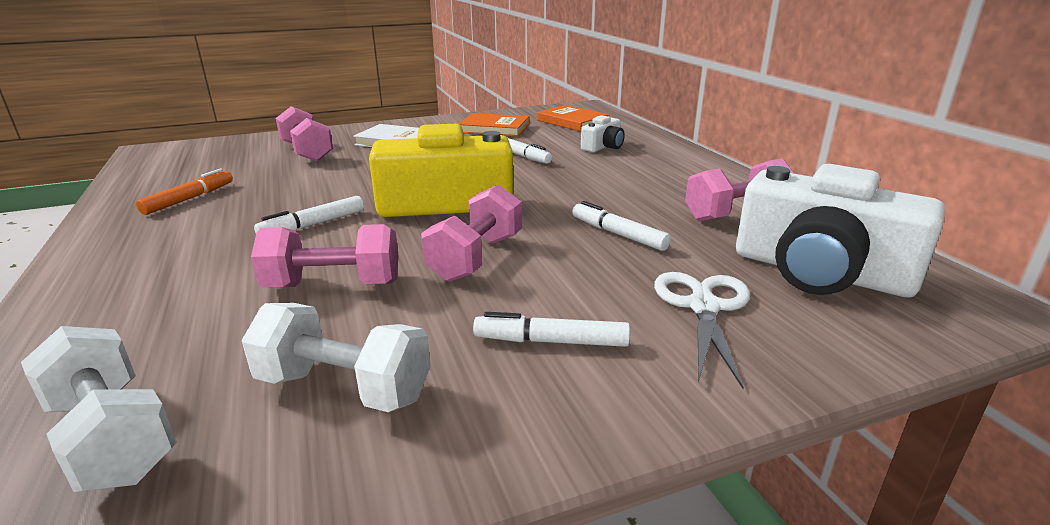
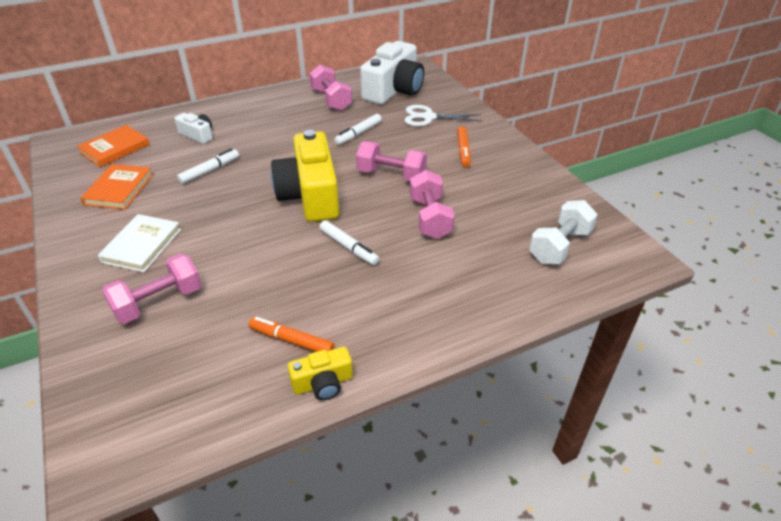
camera: 95 degrees left, 15 degrees up
(112, 212) = (323, 383): none -> yellow camera
(344, 388) = (509, 196): white dumbbell -> none
(551, 341) = (463, 151): white marker -> orange marker

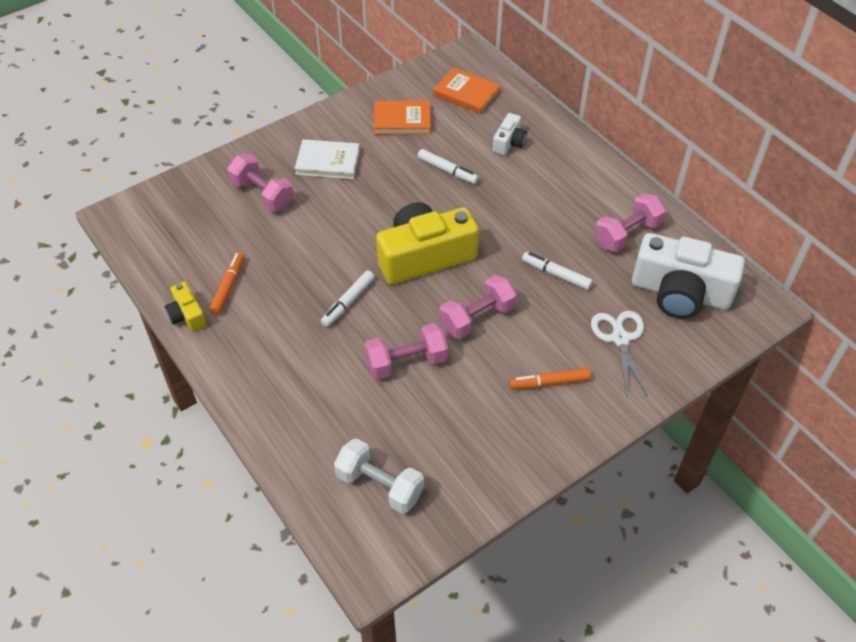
camera: 80 degrees right, 10 degrees up
(391, 175) = (477, 318): pink dumbbell -> pink dumbbell turned 45 degrees clockwise

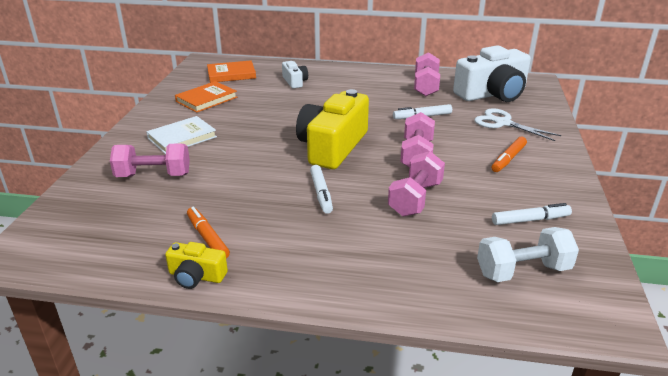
camera: 45 degrees left, 20 degrees down
(447, 170) = (277, 106): white marker -> white marker (530, 220)

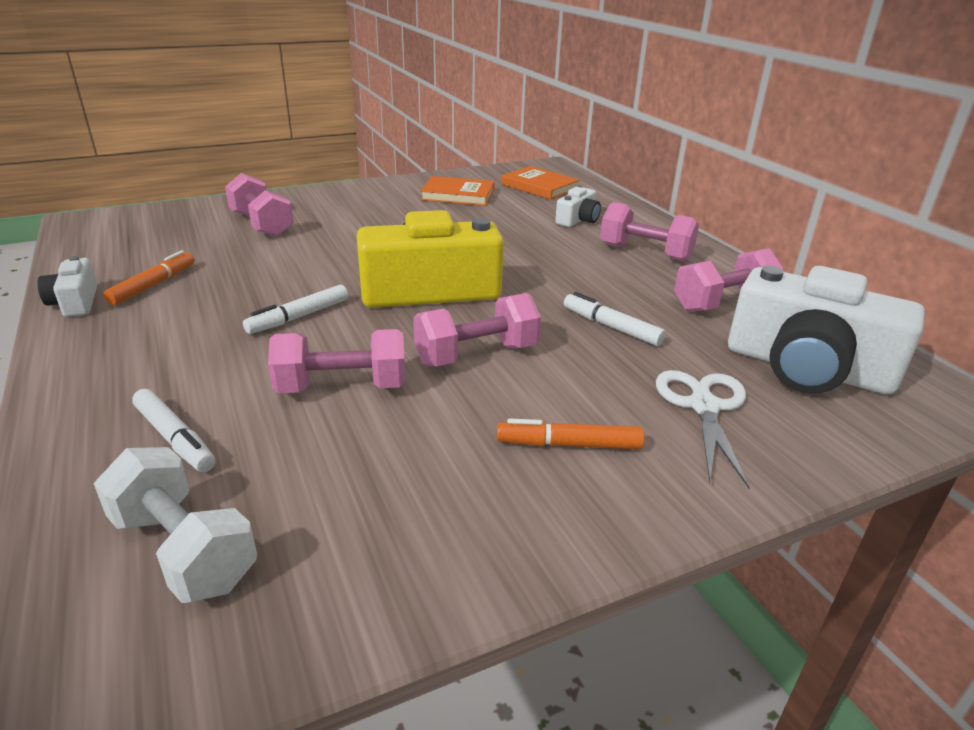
camera: 55 degrees right, 0 degrees up
(182, 137) = (355, 211): white book -> none
(196, 276) = (75, 302): yellow camera -> white camera
(356, 82) = (645, 252): none -> pink dumbbell
(530, 220) = (364, 521): white marker -> white marker (175, 438)

